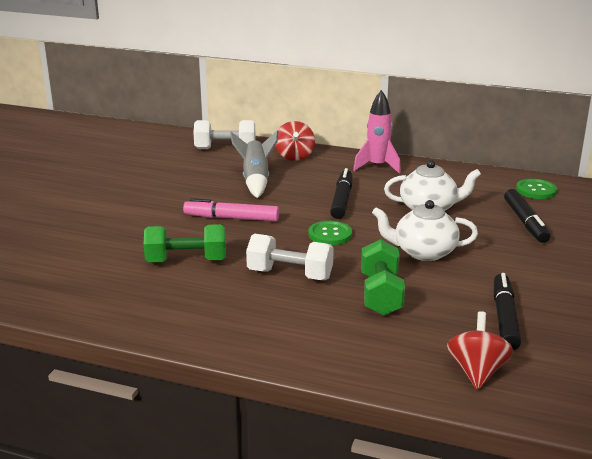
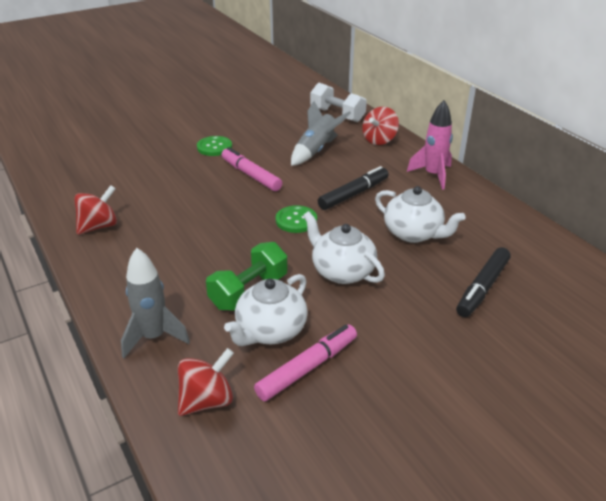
camera: 40 degrees right, 10 degrees up
(159, 310) = (99, 226): none -> red spinning top
(186, 261) = (170, 196): green dumbbell -> none
(290, 274) = (215, 240): white dumbbell -> none
(366, 358) = (154, 337): none -> grey rocket
(442, 310) = (270, 331): none -> white teapot
(504, 318) = (307, 368): black marker -> pink marker
(536, 190) = (550, 261): green button -> green button (214, 147)

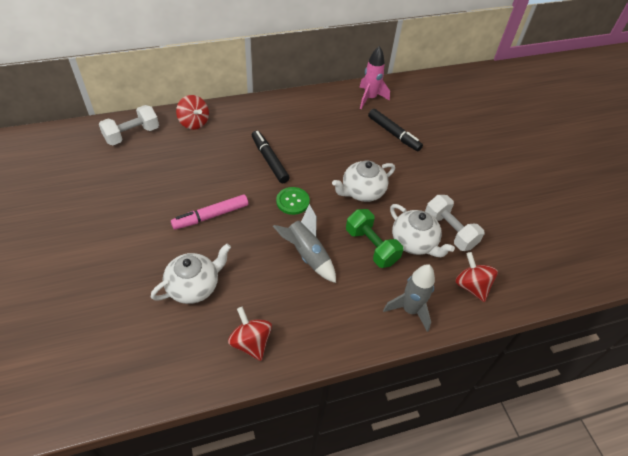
camera: 80 degrees left, 15 degrees up
(214, 147) = (143, 234): green button -> none
(307, 368) = (449, 231): pink marker -> white dumbbell
(316, 150) = (190, 164): grey rocket -> grey rocket (307, 255)
(413, 233) = (330, 144): white teapot -> white teapot (194, 286)
(433, 175) = (262, 112): pink rocket -> pink rocket (370, 98)

